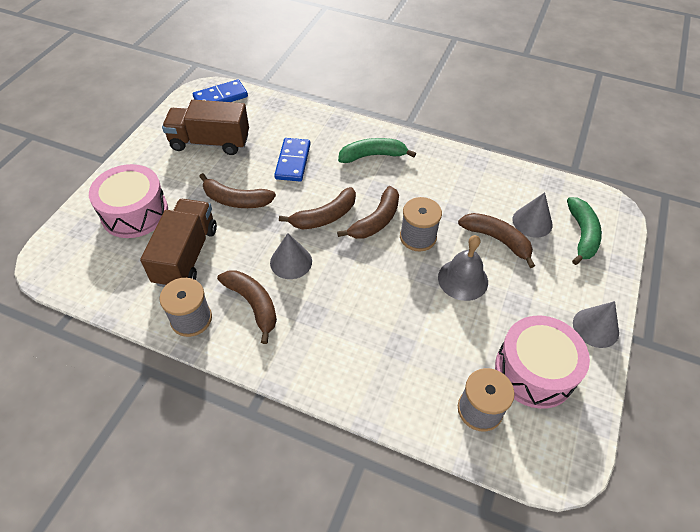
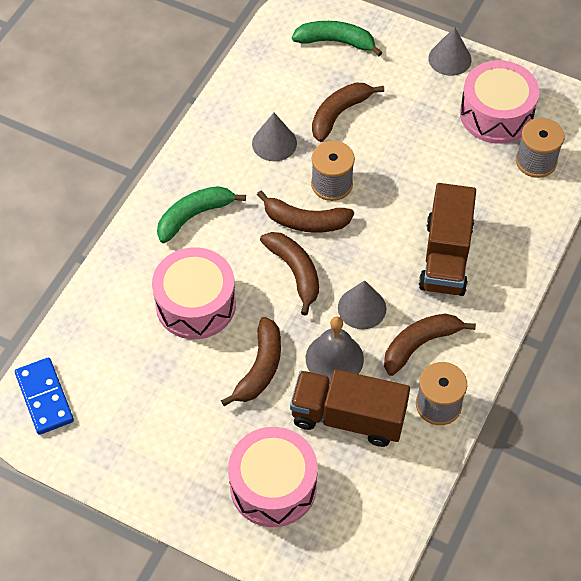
camera: 85 degrees left, 5 degrees up
(210, 142) = (145, 405): brown truck -> brown truck (445, 256)
(293, 161) = (195, 304): blue domino -> pink drum
(373, 155) = (194, 216): green banana -> green banana turned 60 degrees clockwise
(376, 221) = (305, 221): brown banana -> brown banana turned 150 degrees clockwise
(463, 279) = (391, 152): grey bell -> grey bell (334, 358)
(532, 222) = (315, 79): grey cone -> grey cone (274, 143)

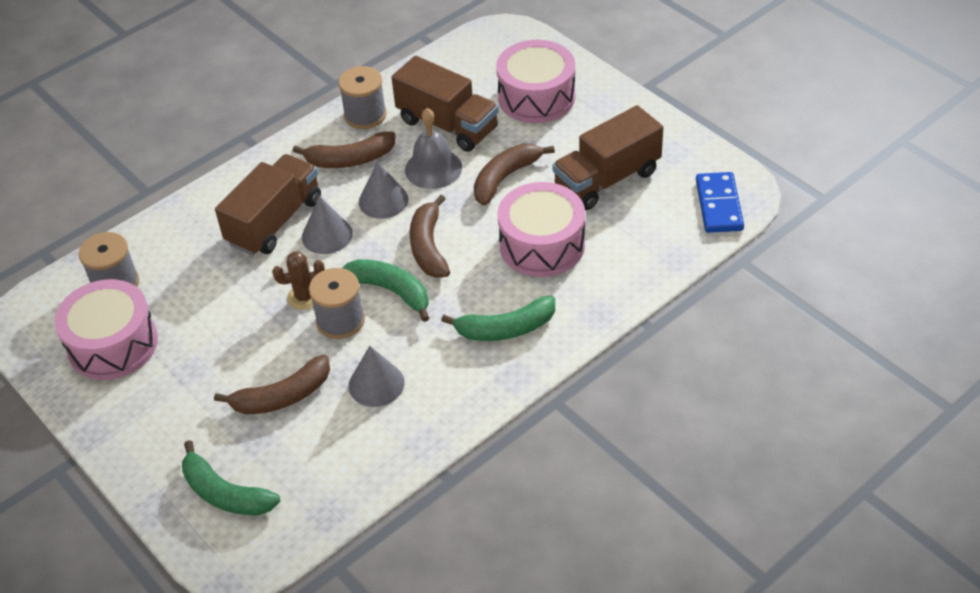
camera: 155 degrees left, 10 degrees down
(161, 396) = (607, 179): none -> brown truck
(305, 221) = (391, 291): brown banana -> green banana
(373, 195) = (304, 297): none -> brown cactus
(449, 59) = (109, 426): grey cone -> grey cone (327, 235)

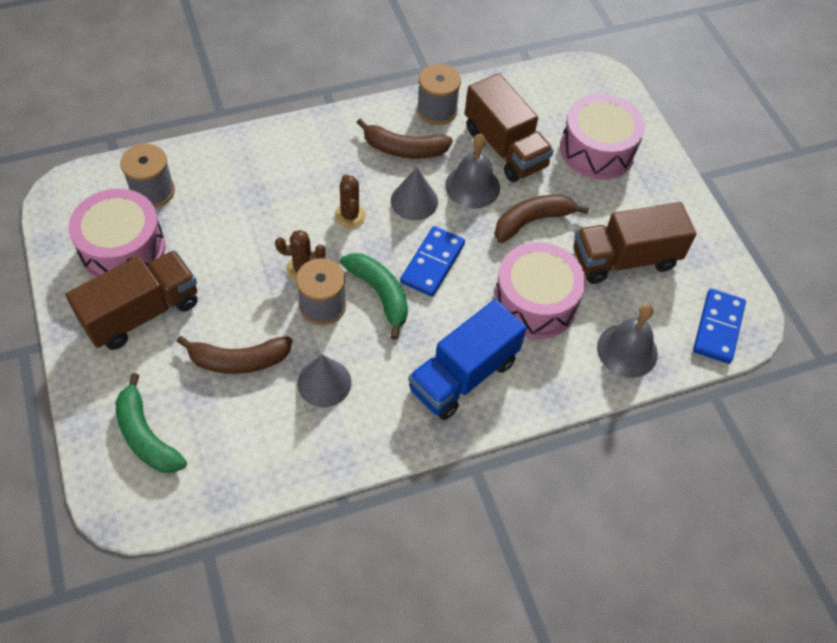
camera: 15 degrees right, 10 degrees up
(274, 221) = (311, 185): brown truck -> brown truck (142, 313)
(327, 235) = (350, 216): grey cone -> brown cactus
(428, 247) = (433, 263): brown banana -> blue domino
(505, 329) = (463, 375): green banana -> blue truck
(646, 253) = (627, 350): none -> grey bell

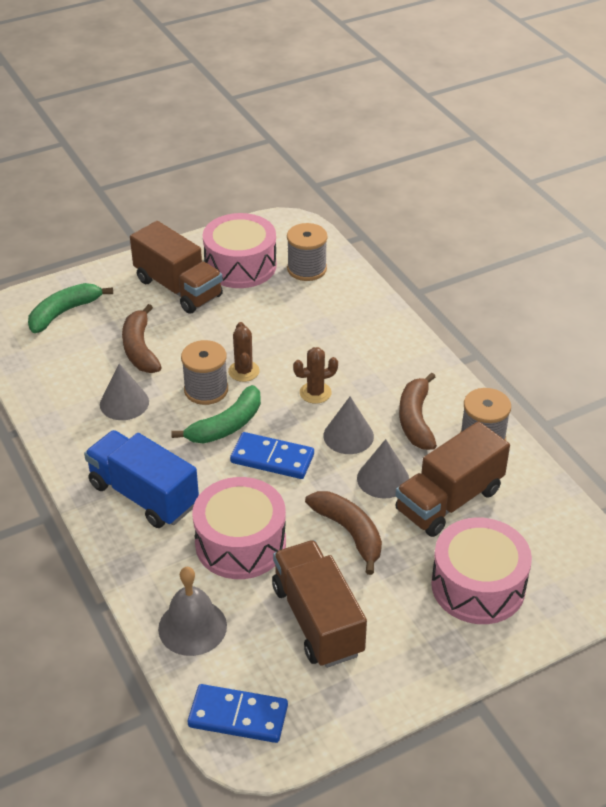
camera: 85 degrees right, 15 degrees down
(472, 186) = (383, 478): grey bell -> grey cone

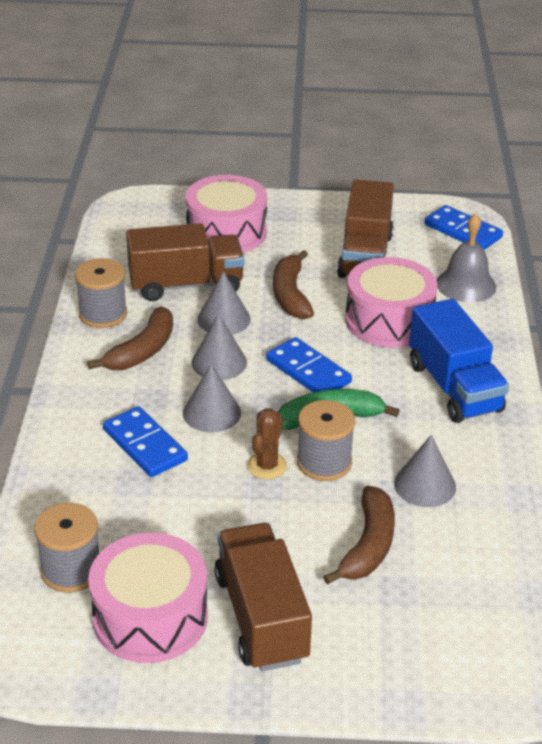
camera: 150 degrees left, 5 degrees down
(64, 312) = (441, 647): green banana -> none
(315, 393) = (212, 413): brown cactus -> grey cone
(338, 352) = (145, 445): none -> blue domino

